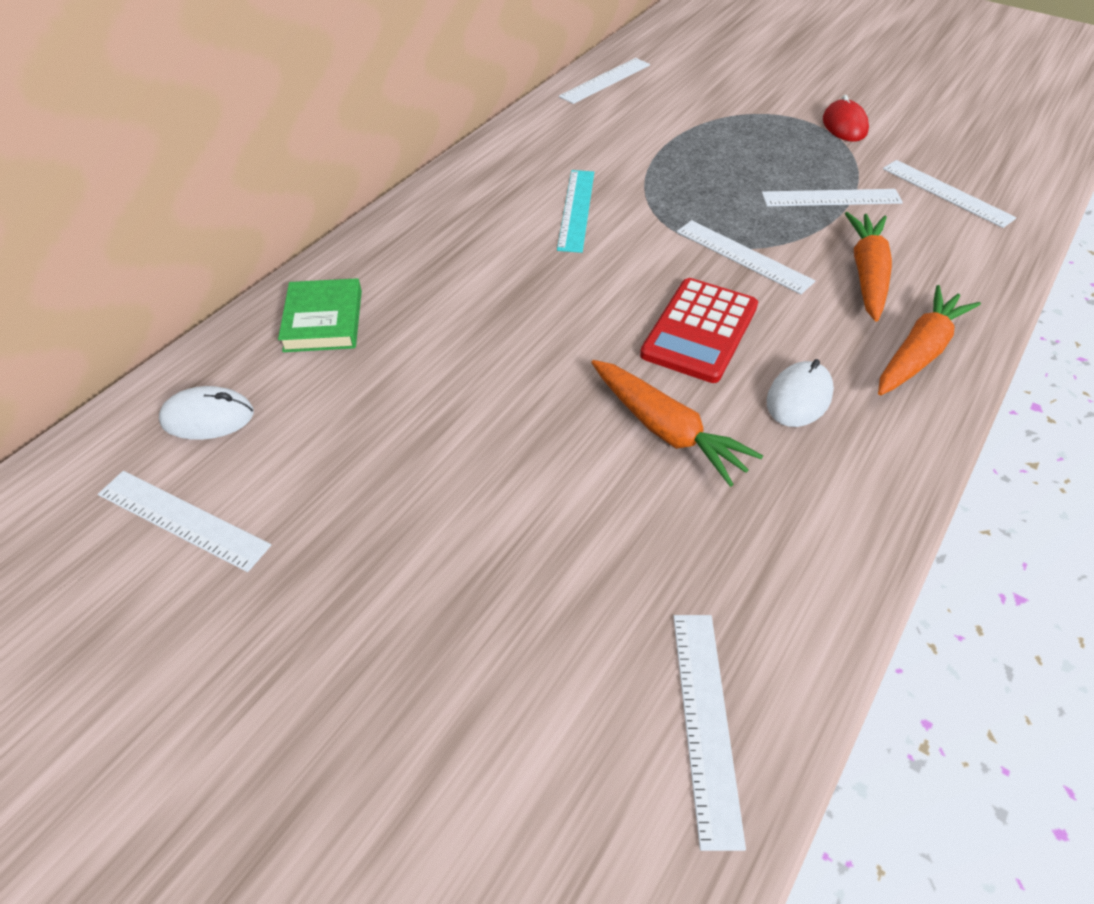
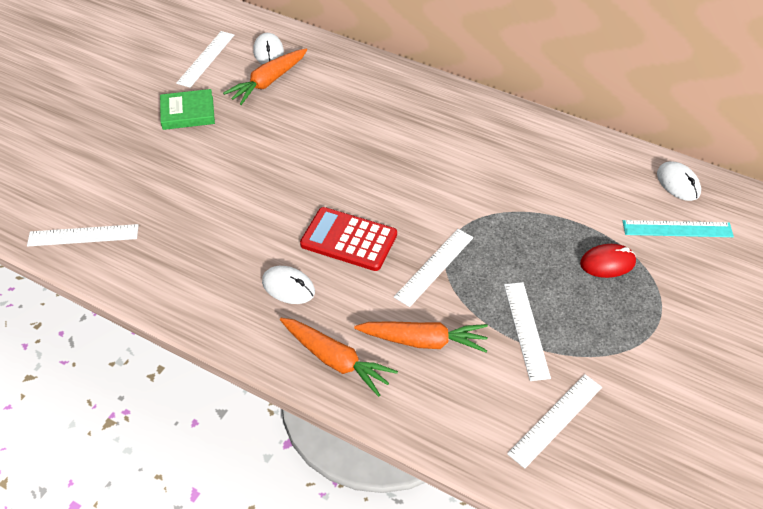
camera: 85 degrees right, 0 degrees up
(323, 321) = (343, 76): green book -> green book (188, 113)
(576, 209) = (475, 174): turquoise ruler -> turquoise ruler (677, 229)
(605, 80) = (678, 183): white ruler -> white mouse
(666, 430) = (260, 222): orange carrot -> orange carrot (268, 82)
(844, 125) = (657, 354): red mouse -> red mouse (607, 263)

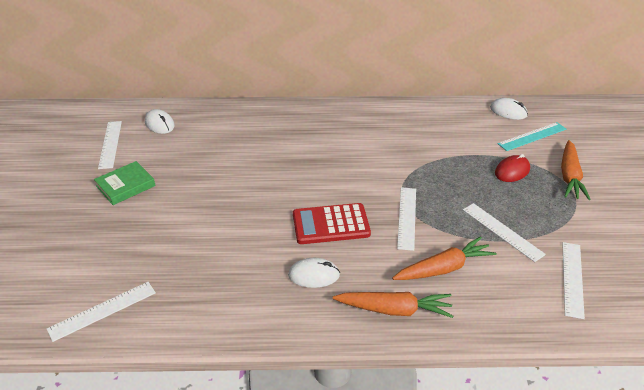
camera: 30 degrees left, 10 degrees down
(268, 82) = (176, 143): orange carrot -> orange carrot (570, 176)

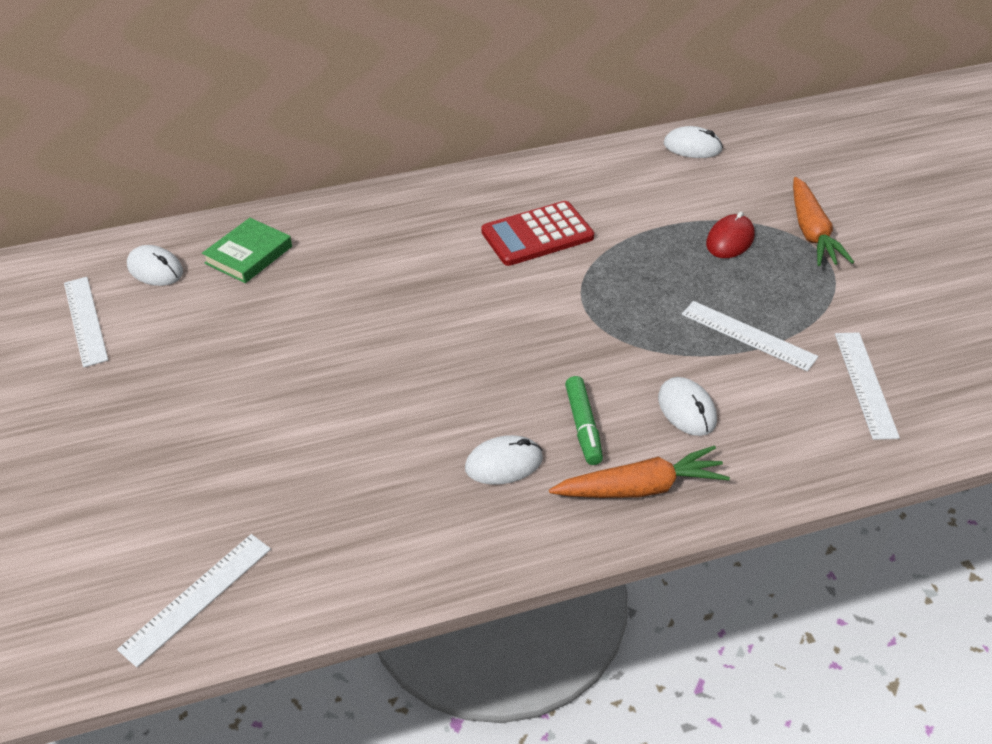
camera: 15 degrees left, 5 degrees up
(125, 186) = (144, 386): green book -> green book (249, 255)
(331, 224) = (498, 379): red calculator -> red calculator (537, 235)
(372, 264) = (583, 426): none -> green marker
(407, 217) = (606, 343): white ruler -> none
(443, 268) = (686, 409): orange carrot -> white mouse
(532, 136) = (739, 180): turquoise ruler -> none

